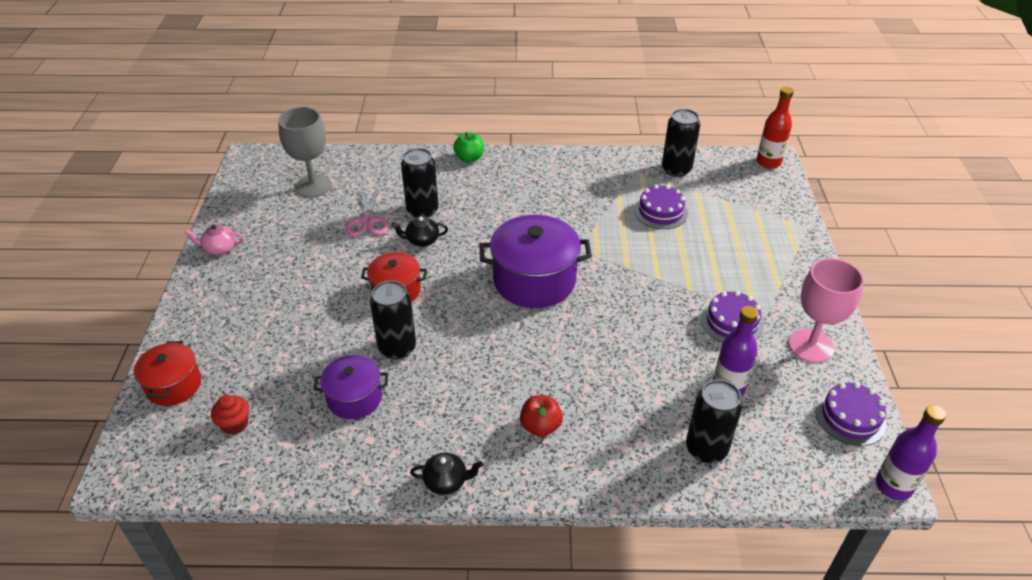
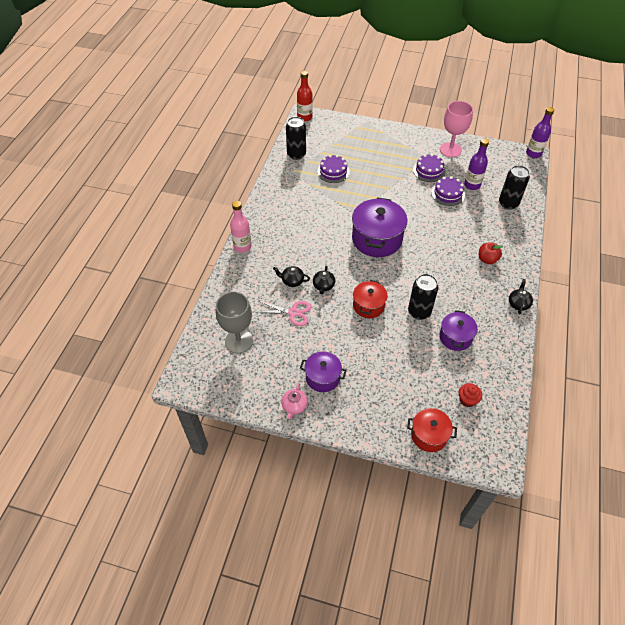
camera: 75 degrees left, 10 degrees up
(265, 265) = (322, 377): none -> purple pot
(422, 211) = (292, 281): black can -> black teapot
(469, 158) = (242, 247): green apple -> pink bottle
(850, 417) = (495, 152): purple cake -> purple cake (448, 194)

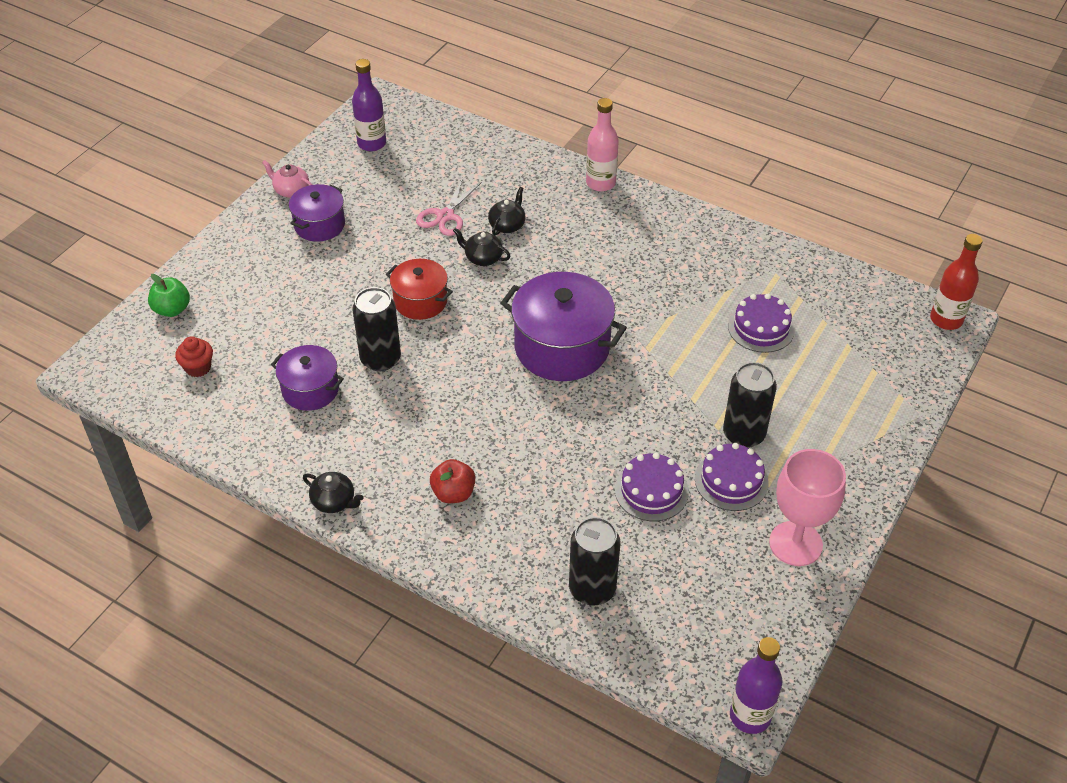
camera: 105 degrees right, 5 degrees down
(239, 341) = (420, 156): grey goblet -> none
(296, 154) = (823, 285): black can -> black can (743, 434)
(429, 435) = (172, 309): red pot -> green apple
(472, 185) = (667, 543): purple bottle -> purple bottle (372, 143)

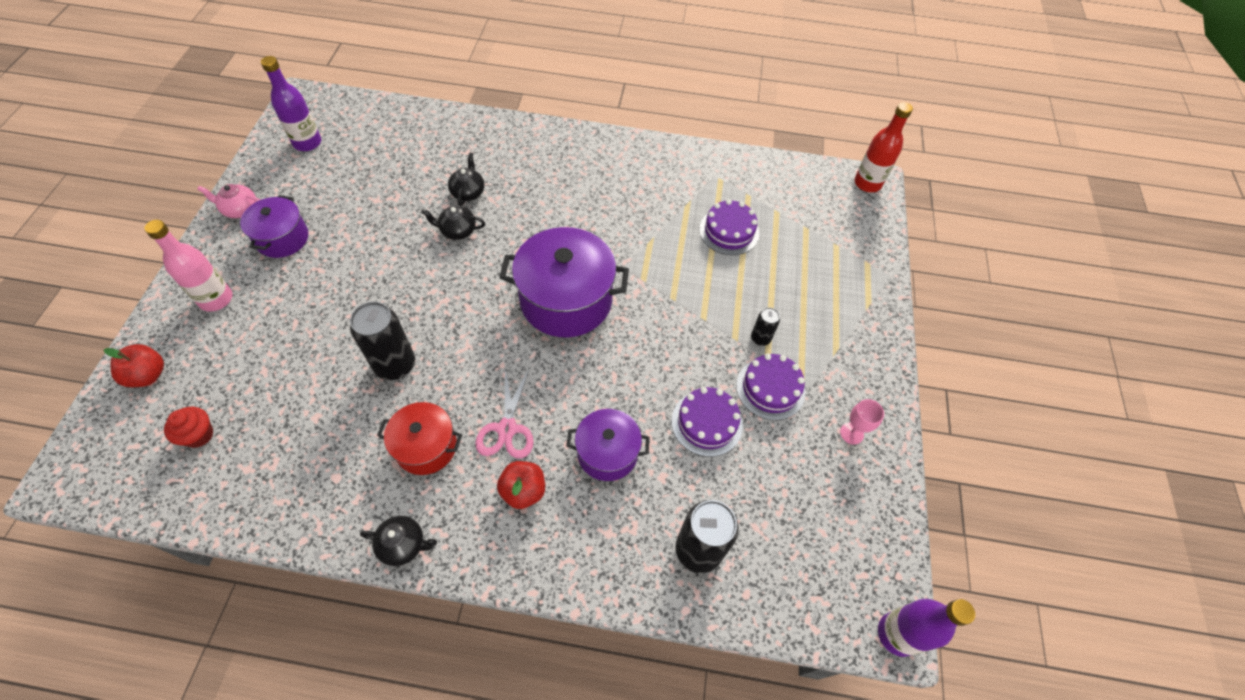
camera: 25 degrees left, 10 degrees up
(172, 309) = (148, 375): green apple -> red apple
(310, 390) = (333, 422): purple pot -> purple pot (607, 453)
(420, 301) = (413, 291): red pot -> red pot (426, 446)
(445, 216) = (405, 198): pink scissors -> pink scissors (507, 429)
(600, 183) = (536, 132): pink bottle -> pink bottle (216, 299)
(743, 434) = (760, 338): black can -> black can, size x0.52
(795, 543) = (851, 433): pink goblet -> pink goblet, size x0.47

